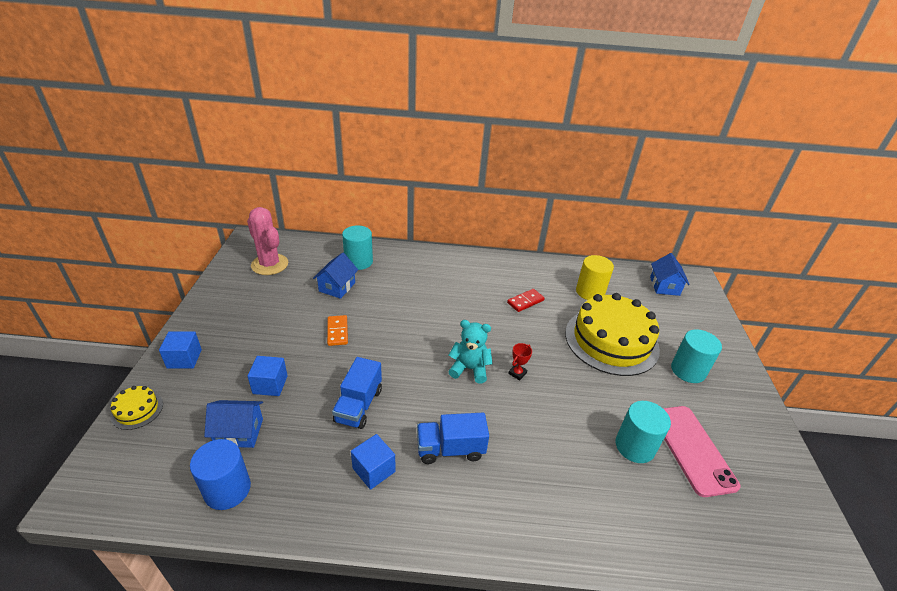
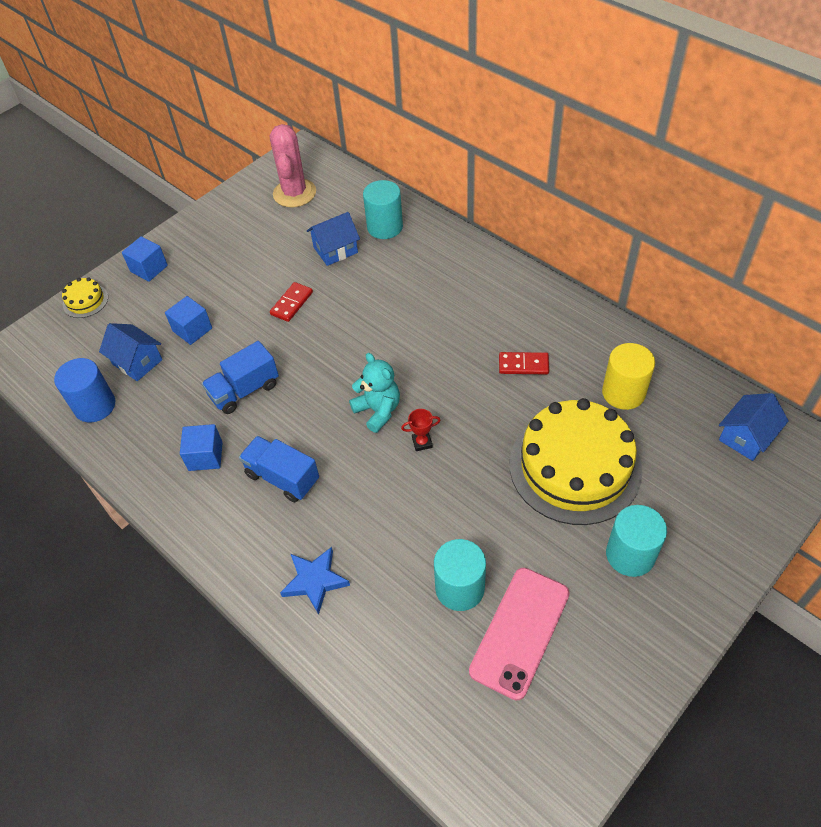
camera: 45 degrees right, 15 degrees up
(337, 332) = (291, 303): orange domino -> red domino
(548, 505) = (315, 581): none -> blue star

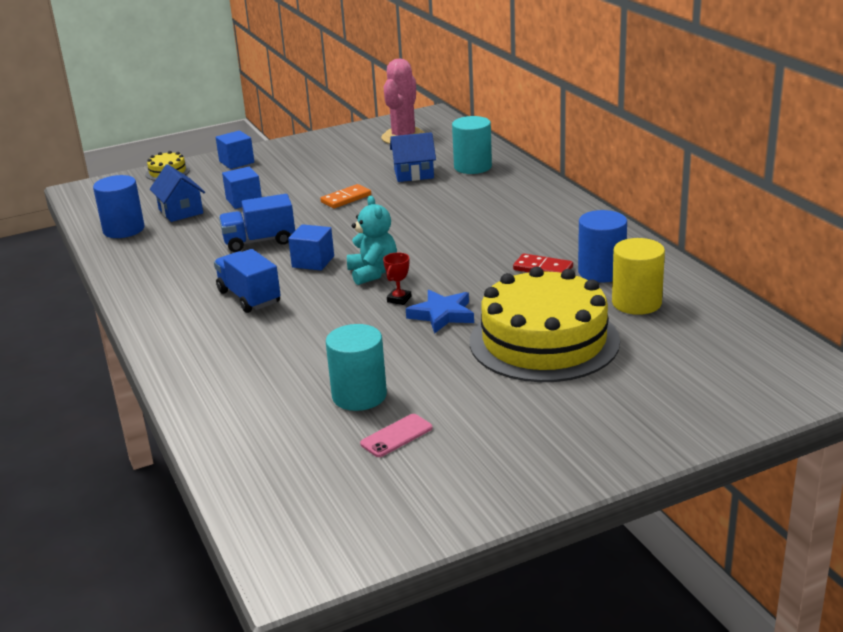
camera: 20 degrees right, 25 degrees down
(205, 456) = (192, 273): blue cube -> blue cube (313, 262)
(291, 303) = (346, 198): red domino -> orange domino
(315, 581) = (225, 363): blue star -> blue star (442, 315)
(422, 442) = (399, 299): red trophy -> red trophy turned 75 degrees counterclockwise
(519, 631) = (396, 436): pink phone -> pink phone, size x0.49
(574, 357) = (601, 272): none -> blue cylinder
(630, 554) = (557, 409): turquoise cylinder -> none
(746, 437) = (755, 355): blue house -> none

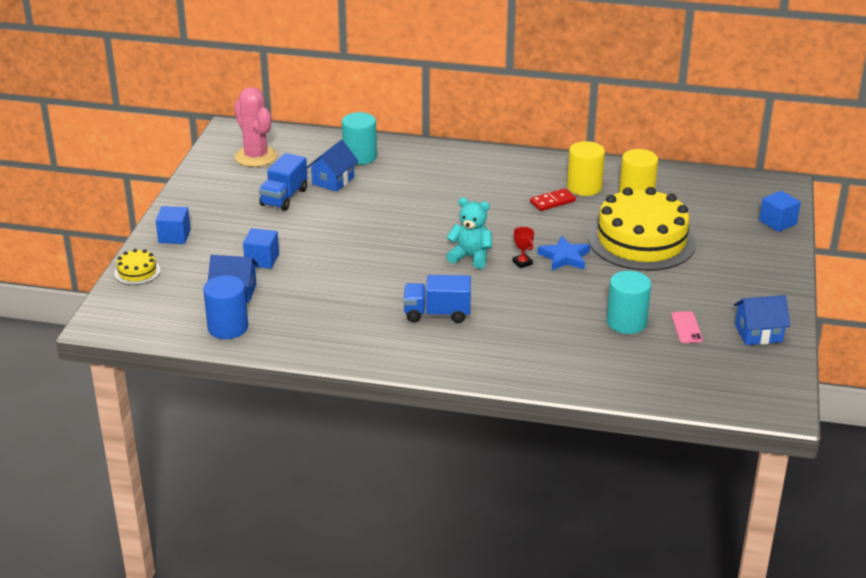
camera: 55 degrees left, 5 degrees up
(259, 241) = (350, 279): blue truck -> blue truck (284, 197)
(313, 262) = (418, 271): blue cube -> blue cube (777, 222)
(346, 198) = (331, 221): orange domino -> none
(448, 490) = (758, 333): none -> blue house
(601, 272) = (584, 187): blue cylinder -> yellow cylinder

